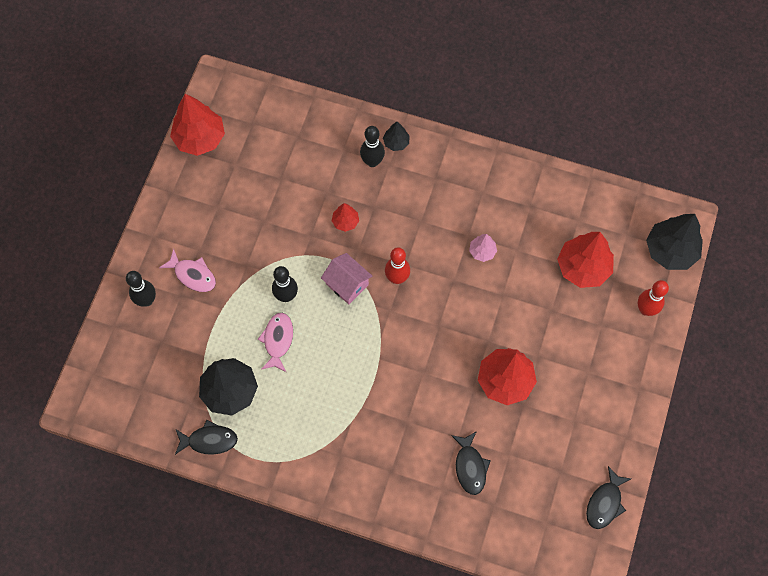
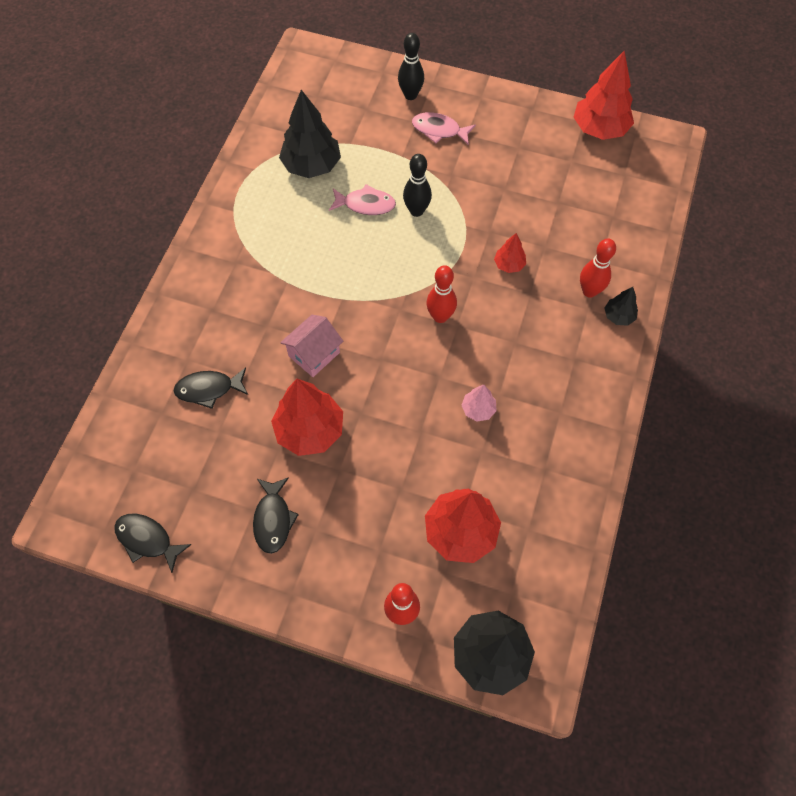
camera: 90 degrees right, 5 degrees down
(193, 275) = (439, 130): pink fish -> pink fish turned 75 degrees clockwise
(209, 440) = (261, 151): black fish -> black fish (273, 519)
(347, 284) = (431, 267): pink house -> pink house (314, 354)
(372, 161) = (589, 291): black bowling pin -> red bowling pin

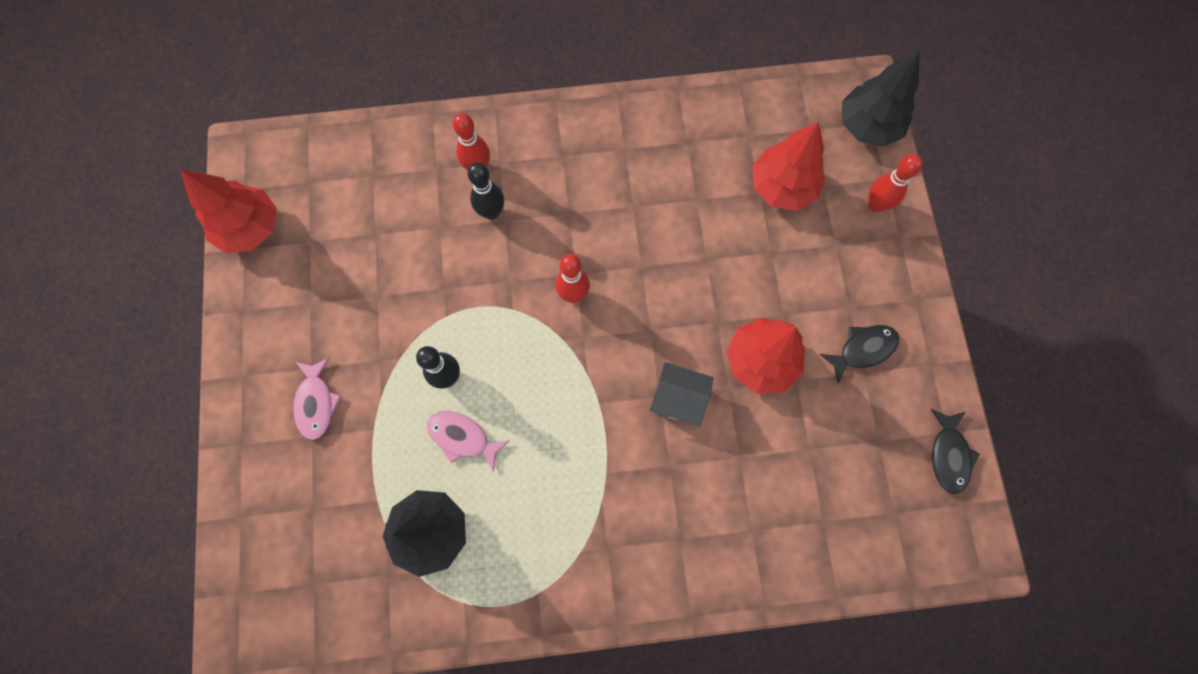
camera: 115 degrees left, 10 degrees up
(208, 389) = (772, 487): black fish -> none
(314, 354) = (678, 399): pink house -> black house
(366, 204) = (462, 437): pink fish -> pink fish turned 45 degrees counterclockwise
(410, 95) = (270, 463): black bowling pin -> black bowling pin (491, 212)
(478, 409) = (658, 218): pink tree -> none
(509, 264) = (479, 253): red tree -> none
(618, 316) = (495, 133): black tree -> none

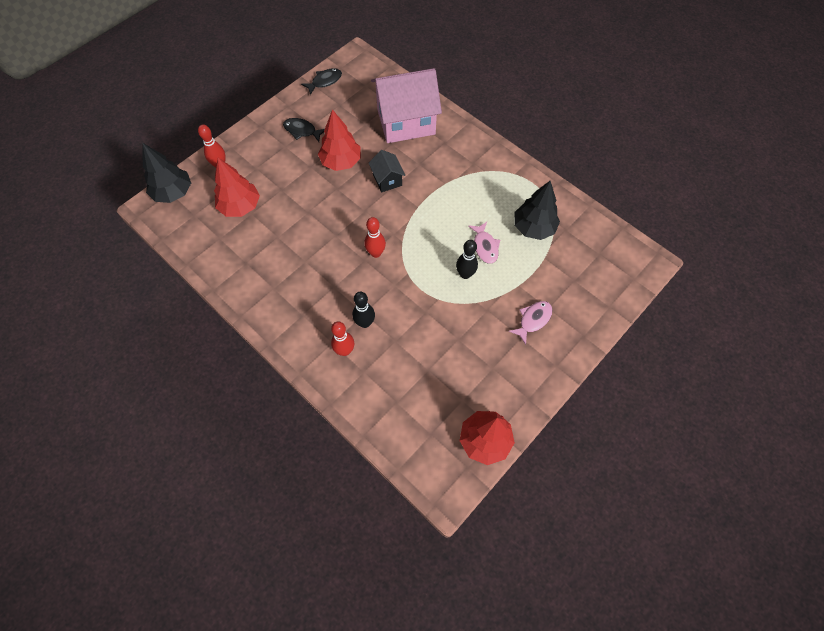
camera: 130 degrees left, 10 degrees down
(767, 514) = (406, 122): none -> pink house

